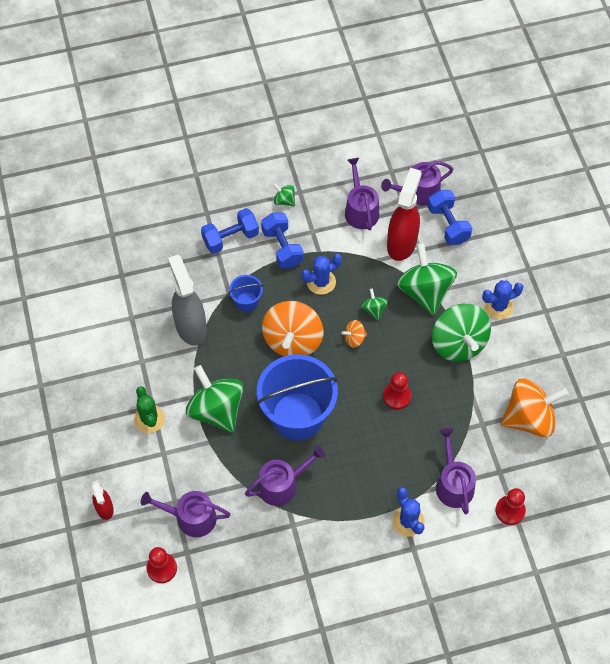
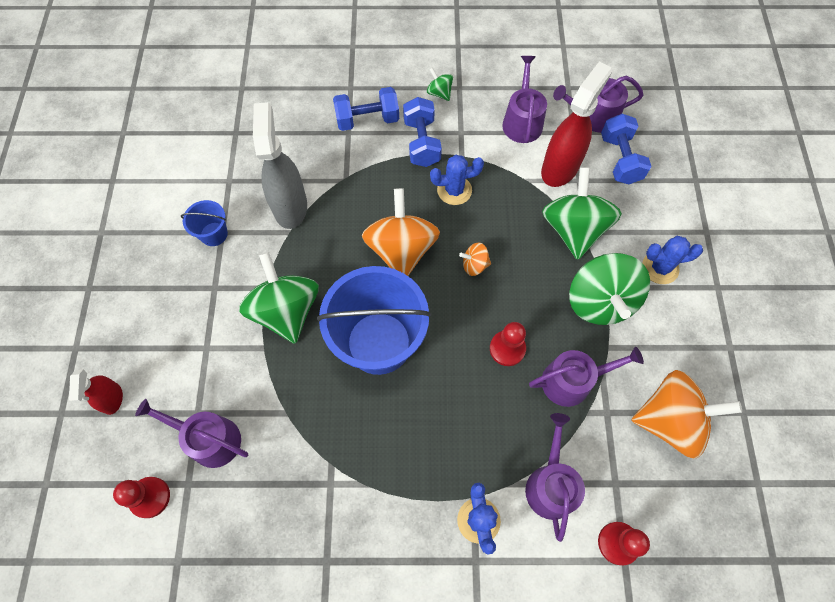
camera: 15 degrees right, 5 degrees up
(149, 419) = (205, 302): green cactus -> none
(247, 302) = (362, 193): blue bucket -> blue bucket (214, 234)
(282, 484) = (333, 426): purple watering can -> purple watering can (572, 381)
(293, 340) = (401, 250): orange spinning top -> orange spinning top turned 150 degrees clockwise
(374, 309) = (507, 236): green spinning top -> none

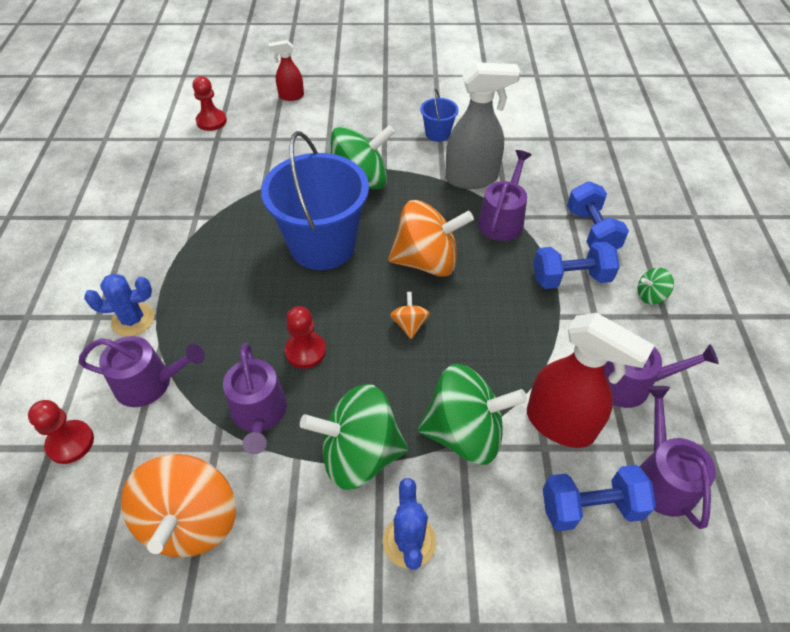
camera: 90 degrees right, 15 degrees down
(209, 439) = (249, 146): purple watering can -> purple watering can (502, 219)
(439, 93) = (650, 295): green spinning top -> green spinning top turned 150 degrees counterclockwise
(454, 190) = (508, 308): blue cactus -> none

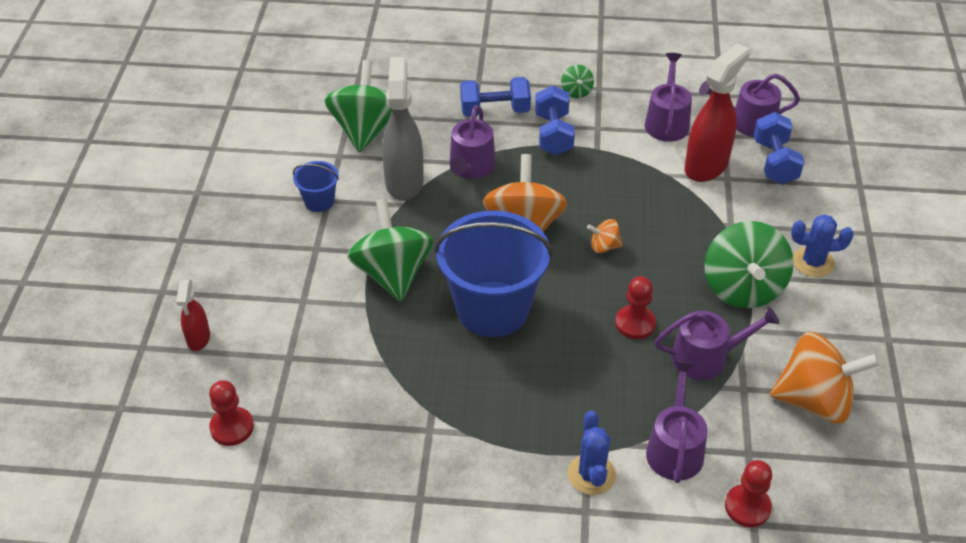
camera: 85 degrees left, 5 degrees down
(465, 433) = (717, 221): green spinning top -> green spinning top (365, 130)
(502, 219) = (471, 167): purple watering can -> purple watering can turned 105 degrees counterclockwise

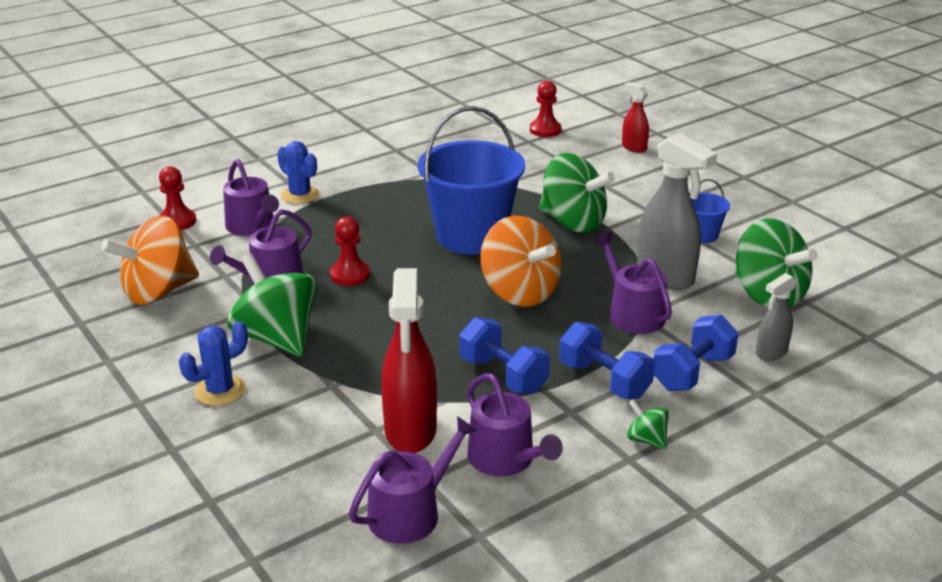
camera: 140 degrees right, 15 degrees down
(430, 97) = (771, 352): none -> grey spray bottle
(604, 246) = (434, 311): orange spinning top -> none
(774, 162) = (336, 476): blue dumbbell -> blue dumbbell (503, 375)

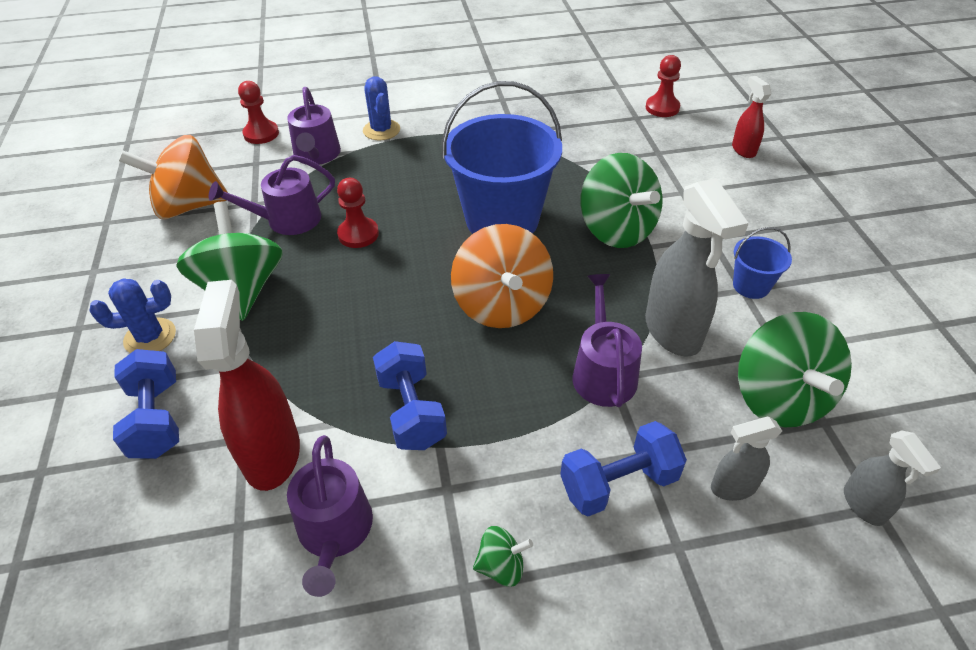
camera: 25 degrees right, 15 degrees up
(410, 431) = (272, 453): red spray bottle -> red spray bottle turned 150 degrees clockwise
(411, 512) = (193, 567): purple watering can -> none
(604, 380) = (511, 457): blue dumbbell -> blue dumbbell (156, 419)
(646, 440) = (501, 566): green spinning top -> green spinning top turned 105 degrees clockwise
(859, 338) = (864, 505): none -> grey spray bottle

